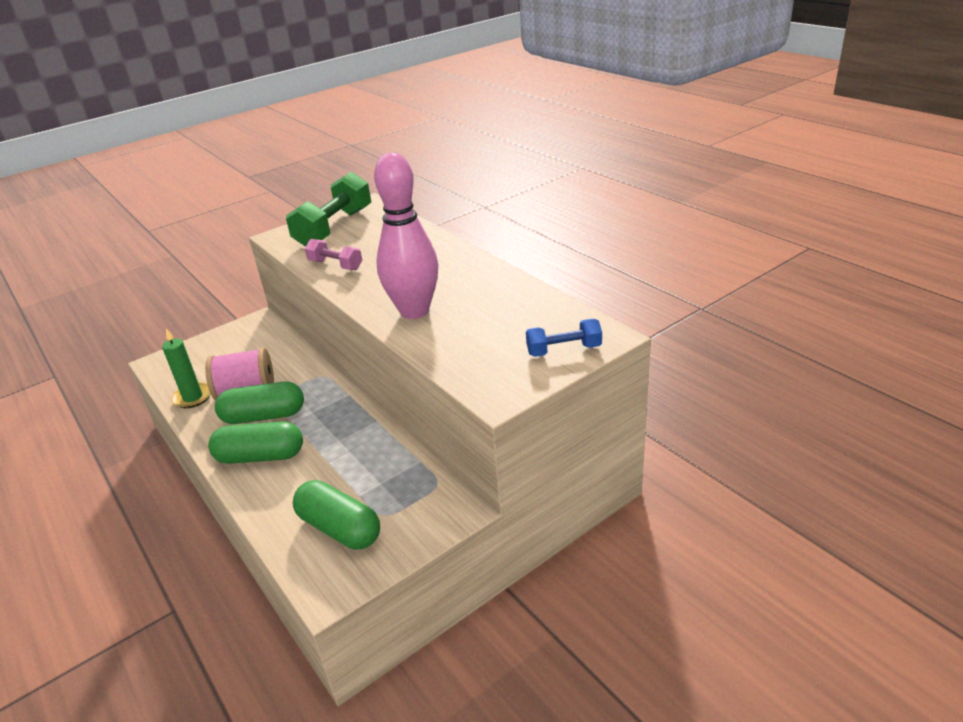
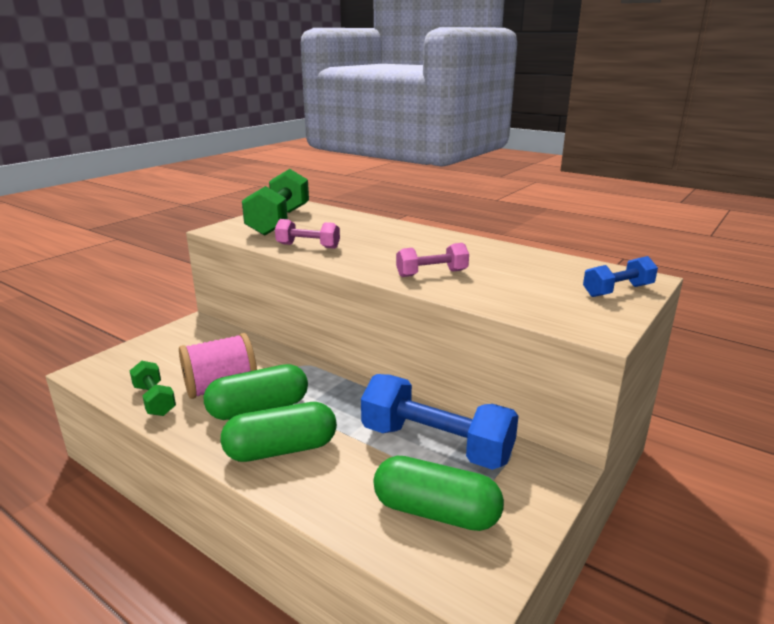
camera: 20 degrees left, 10 degrees down
(193, 397) = (154, 400): green candle -> green dumbbell
(379, 470) = (436, 444): none -> blue dumbbell
(414, 311) = (432, 273): pink bowling pin -> pink dumbbell

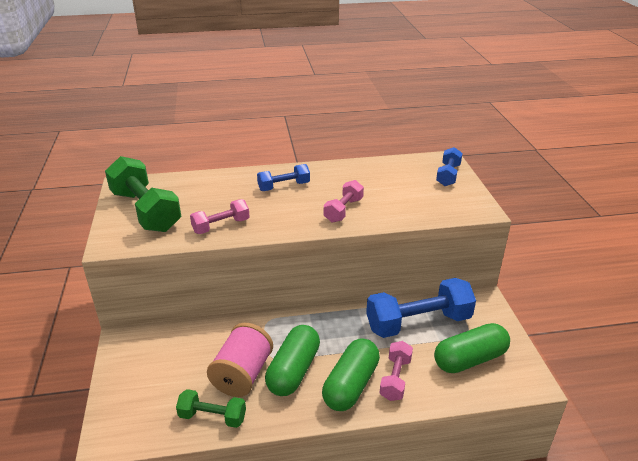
camera: 45 degrees left, 10 degrees up
(328, 473) = (395, 378): none -> pink dumbbell
(413, 242) = (284, 186): none -> blue dumbbell

